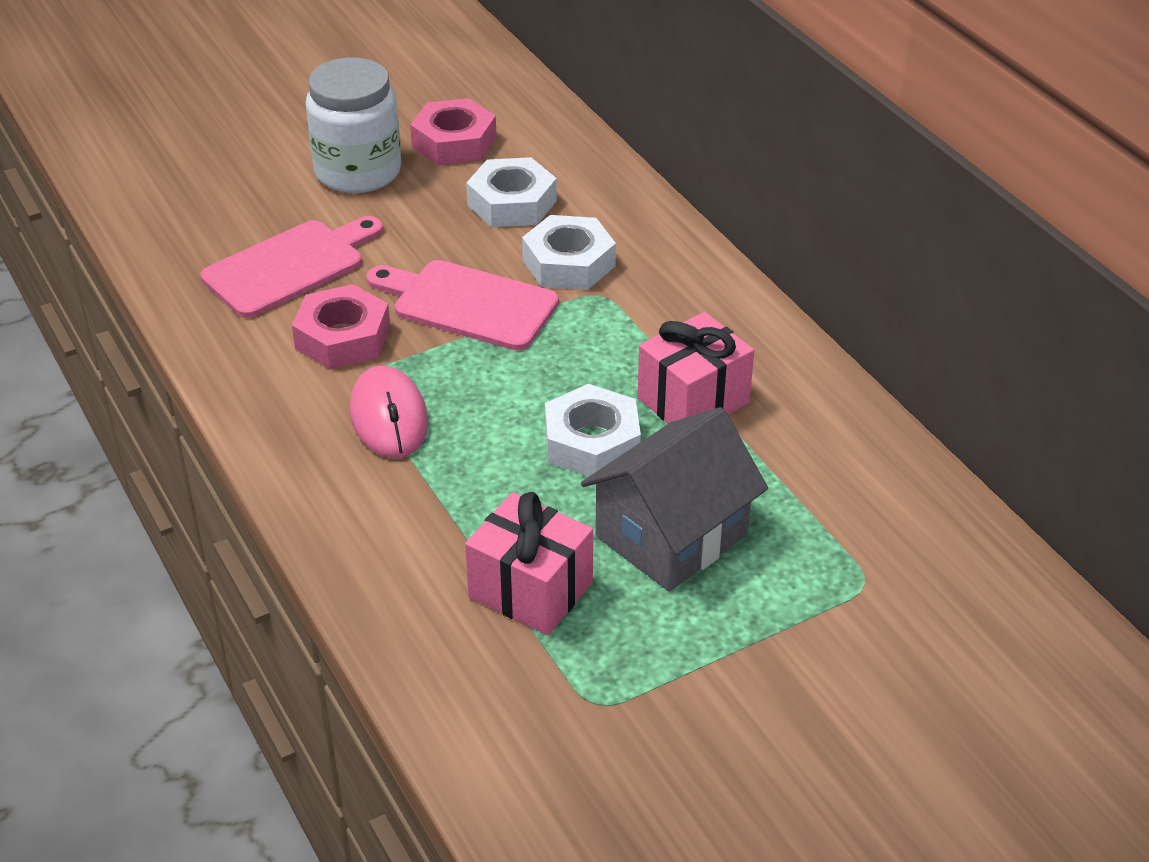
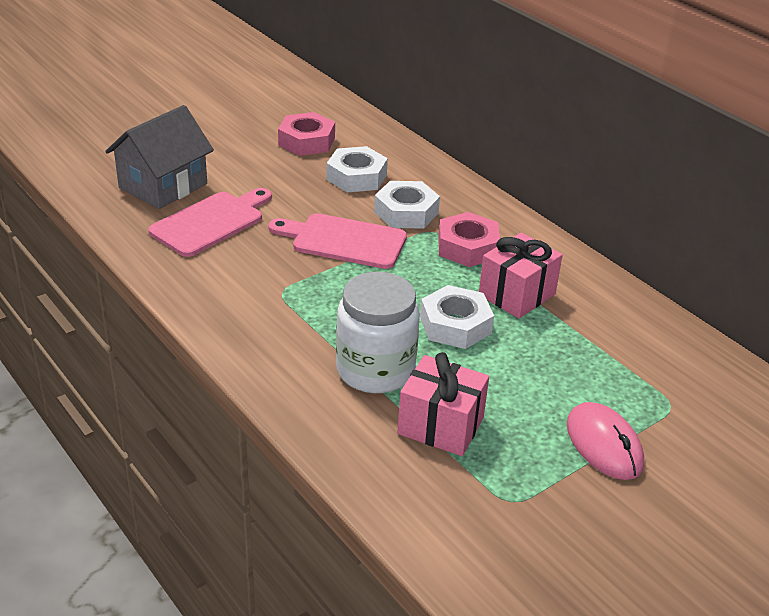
camera: 10 degrees left, 5 degrees down
(343, 337) = (260, 266): pink nut -> pink nut (467, 247)
(358, 171) = (244, 161): white jar -> white jar (375, 370)
(389, 417) = (307, 316): pink mouse -> pink mouse (604, 445)
(671, 535) = (529, 383): grey house -> grey house (163, 186)

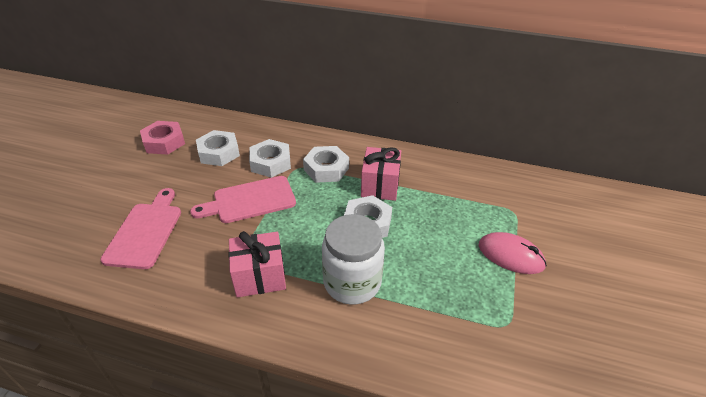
camera: 35 degrees left, 5 degrees up
(163, 186) = (83, 220): grey house -> none
(440, 426) = (424, 298): pink gift -> pink gift (260, 276)
(467, 247) = (326, 169): pink nut -> white nut

